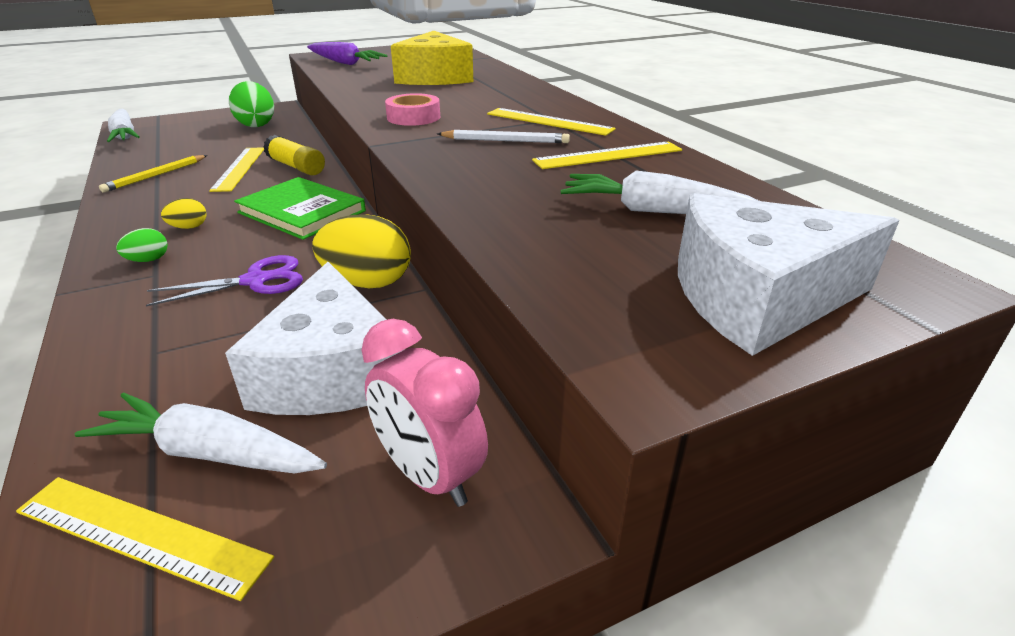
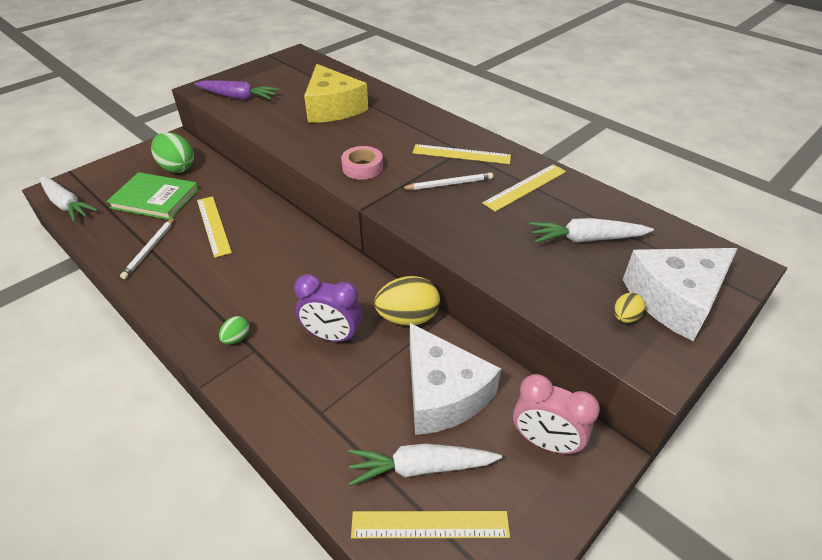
camera: 20 degrees left, 10 degrees up
(156, 175) = (150, 249): yellow pencil -> white pencil
(189, 227) = (235, 299): yellow egg -> yellow egg (625, 317)
(255, 281) = (332, 336): purple scissors -> purple clock
(296, 167) = (259, 213): yellow glue stick -> none
(302, 212) = (307, 262): green book -> green book (155, 198)

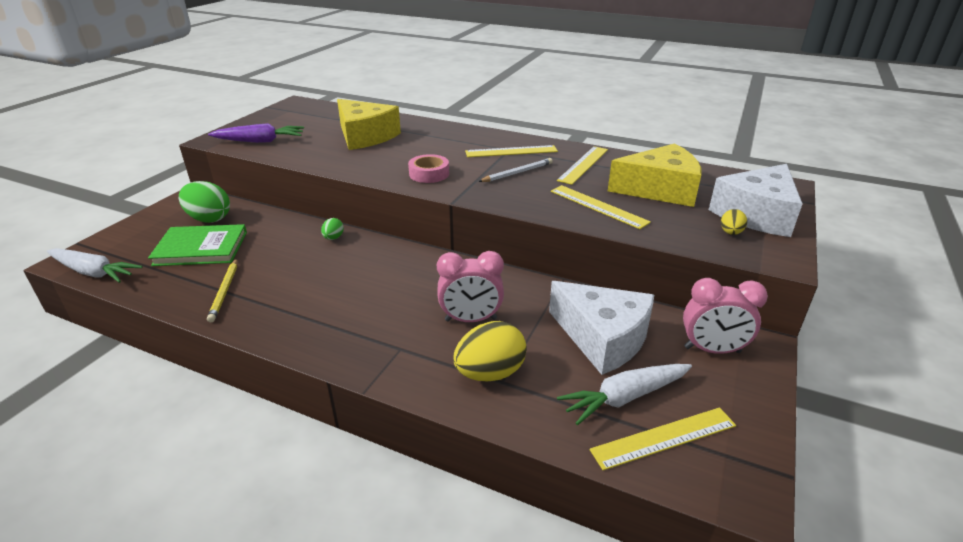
camera: 20 degrees left, 10 degrees down
(150, 249) = (225, 291): white pencil -> yellow pencil
(213, 225) = (284, 258): yellow ruler -> yellow ruler (598, 206)
(236, 338) = (374, 343): green egg -> green egg (333, 238)
(332, 336) = (470, 319): purple clock -> pink clock
(408, 317) = (531, 290): yellow egg -> yellow egg (490, 373)
(586, 239) = (659, 189): white carrot -> yellow cheese

